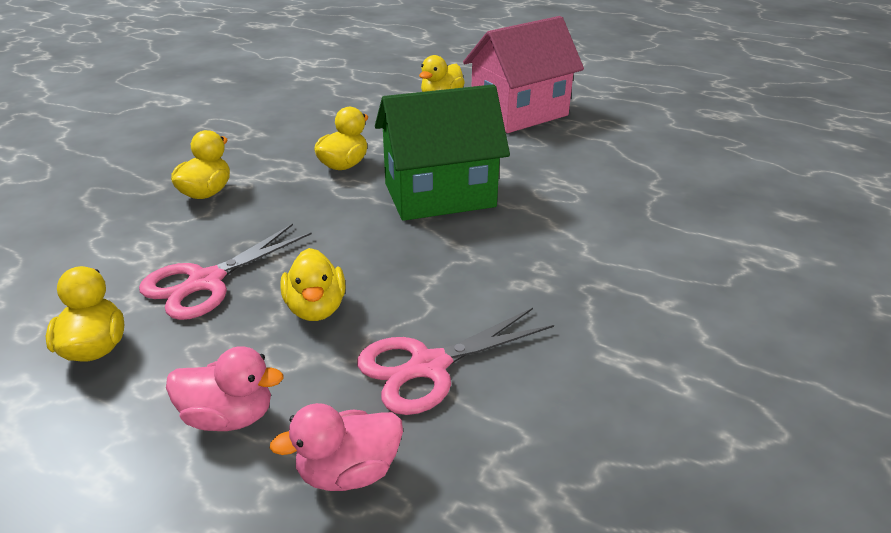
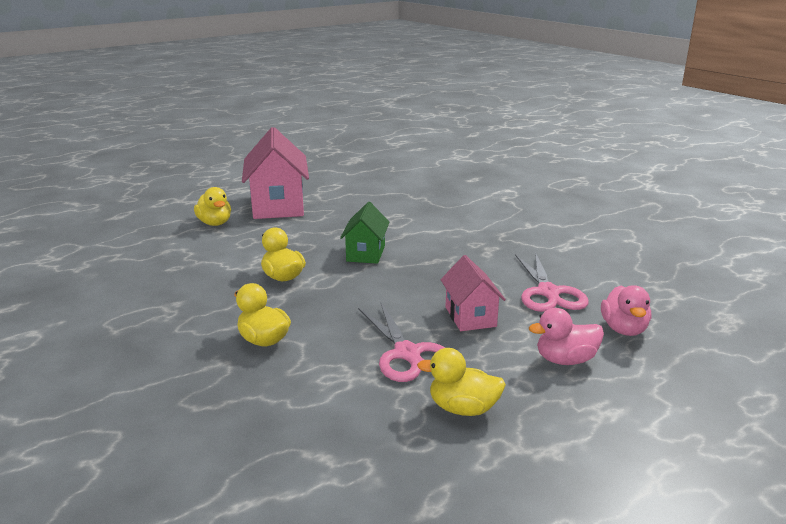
camera: 65 degrees left, 10 degrees down
(229, 417) = (565, 360): pink duck -> pink duck turned 135 degrees counterclockwise
(316, 308) = (470, 316): yellow duck -> pink house
(439, 195) = (366, 253): green house -> green house, size x0.57

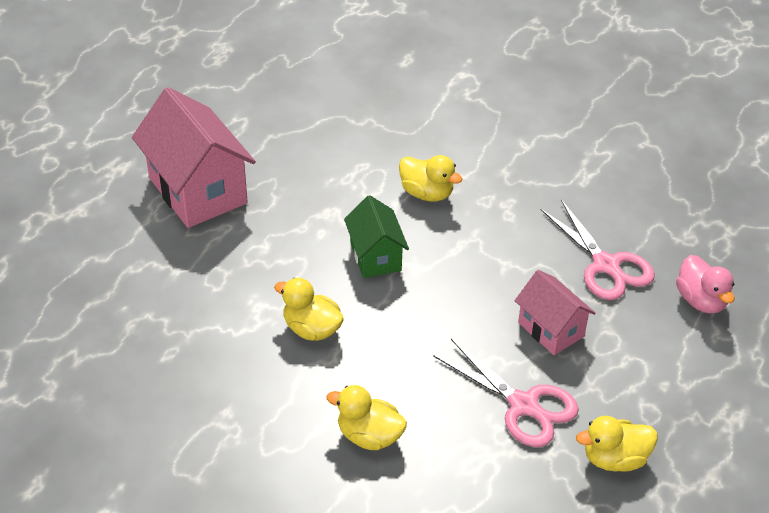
camera: 25 degrees left, 20 degrees up
(215, 223) = (145, 252): yellow duck -> yellow duck (427, 193)
(565, 360) = (669, 363): pink duck -> none

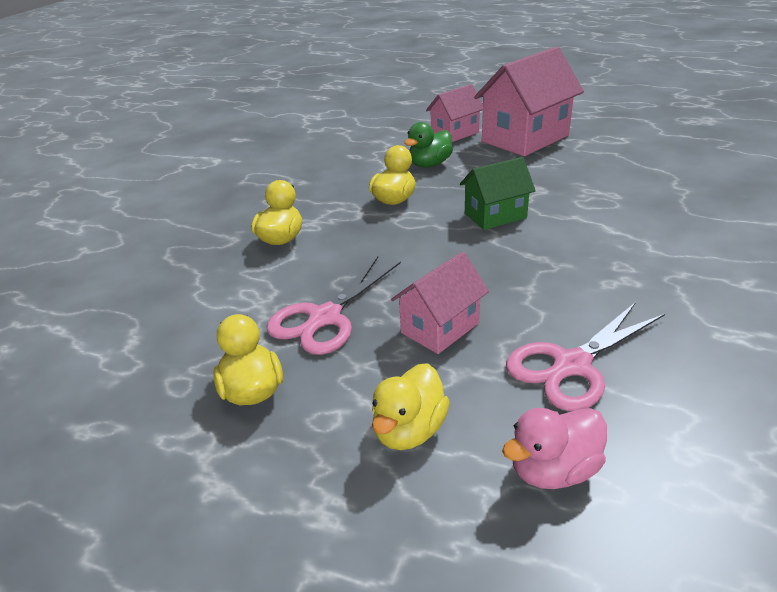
camera: 85 degrees right, 10 degrees down
(148, 246) = (455, 133): none -> pink house
(231, 285) = (429, 164): none -> green duck
(427, 193) = (603, 231): yellow duck -> yellow duck (409, 430)

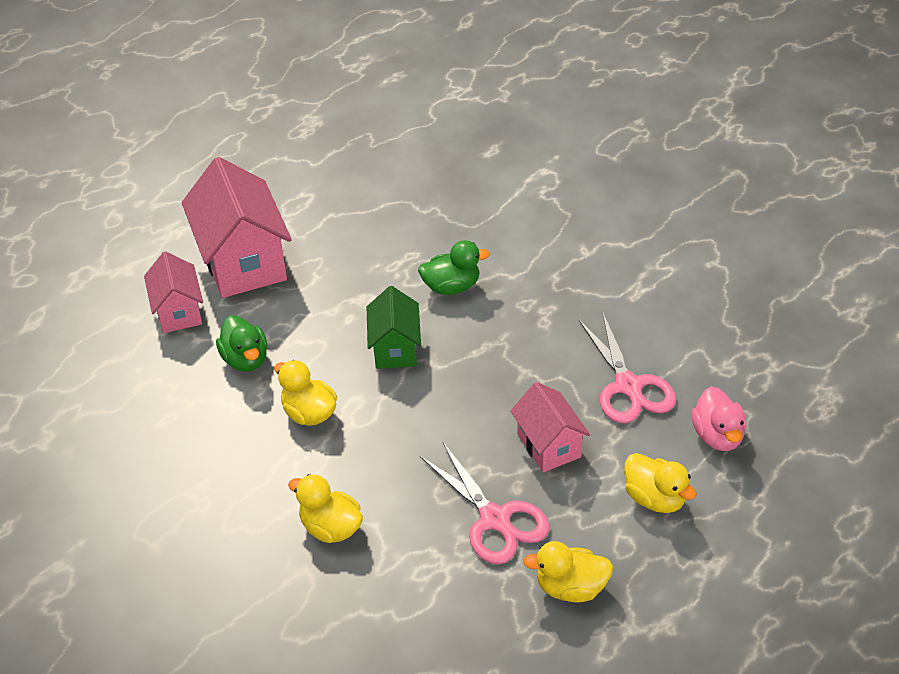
camera: 70 degrees left, 10 degrees up
(598, 222) = (452, 287): none -> green duck

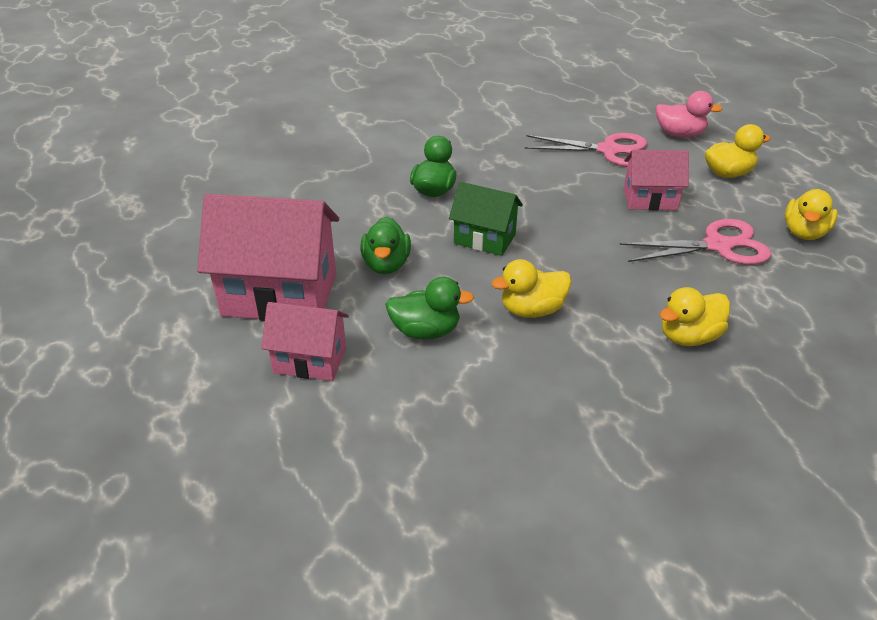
camera: 65 degrees left, 5 degrees down
(318, 303) = (386, 265): none -> green duck

